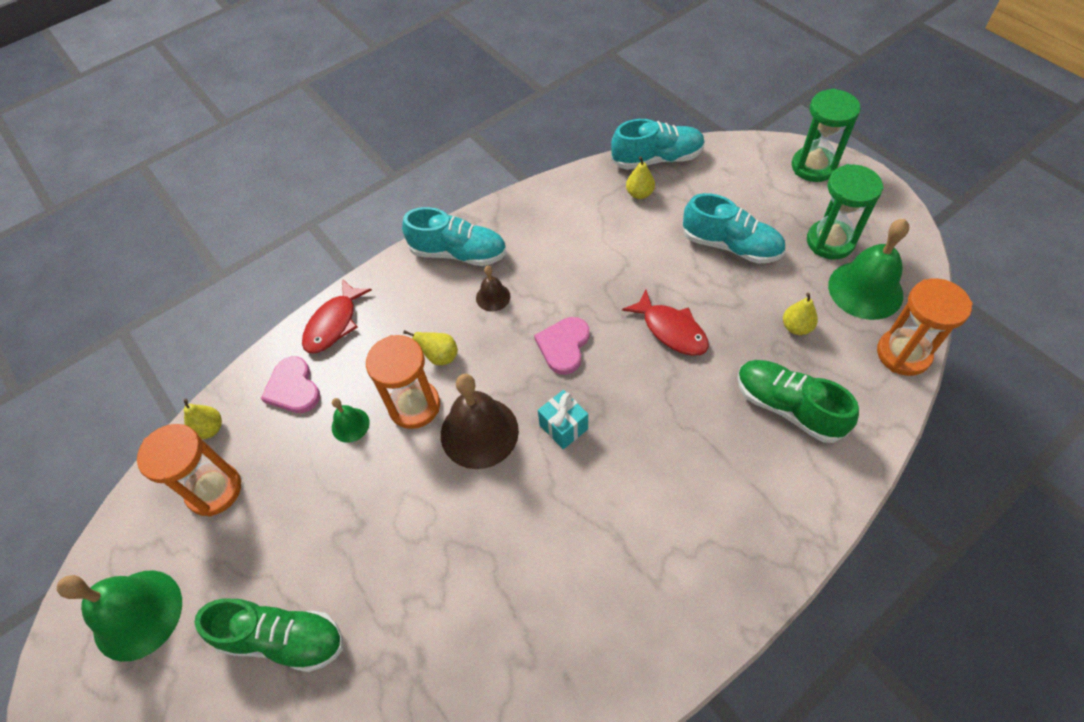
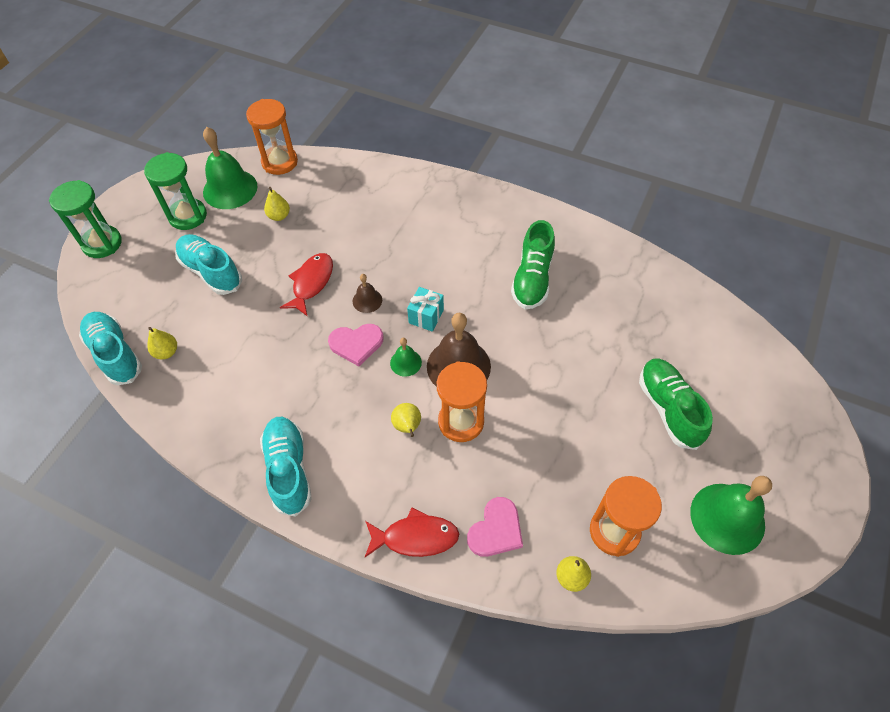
camera: 120 degrees left, 0 degrees up
(350, 425) = (502, 460): green bell -> green bell (405, 362)
(493, 297) = (329, 416): brown bell -> brown bell (367, 300)
(730, 246) = (211, 272): turquoise shoe -> turquoise shoe turned 45 degrees counterclockwise
(788, 407) = (348, 205): green shoe -> green shoe (532, 279)

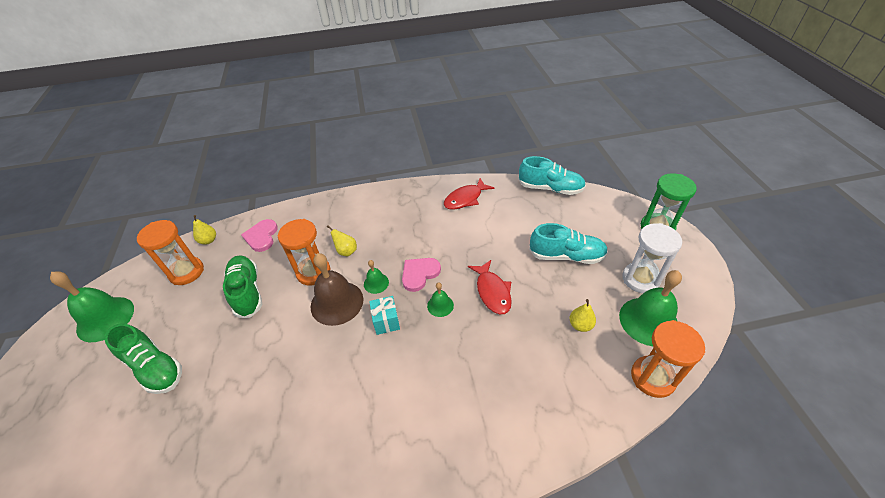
camera: 145 degrees right, 10 degrees down
(166, 352) = (525, 204): yellow pear -> none
(188, 216) = (640, 279): green hourglass -> white hourglass
(289, 470) = (396, 200): turquoise shoe -> none
(367, 300) = (440, 305): brown bell -> green bell
(415, 537) = (306, 212): red fish -> red fish (465, 199)
(532, 279) = (316, 414): green shoe -> green shoe (247, 292)

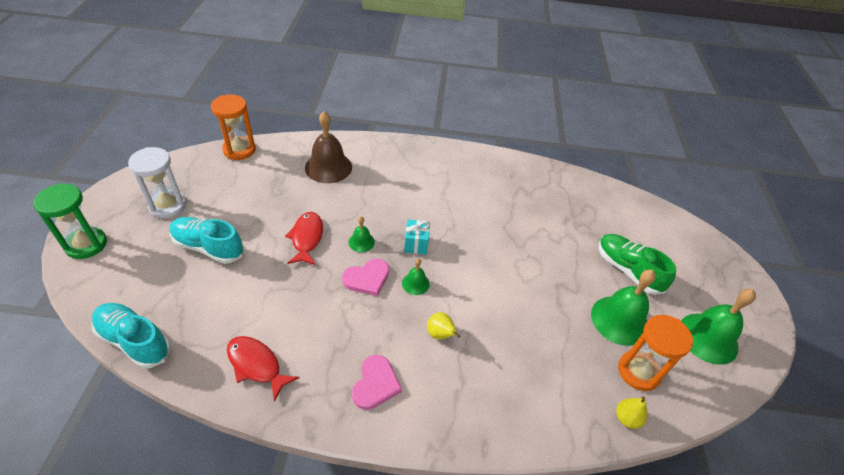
camera: 170 degrees left, 0 degrees up
(247, 292) = (556, 319): green shoe -> none
(261, 236) = (551, 398): pink heart -> pink heart (375, 384)
(313, 272) = (482, 319): orange hourglass -> none
(337, 302) = (460, 276): brown bell -> brown bell (328, 167)
(465, 199) = (256, 365): red fish -> red fish turned 120 degrees counterclockwise
(580, 325) = (255, 191): yellow pear -> none
(648, 321) = (201, 177): green bell -> green bell (619, 320)

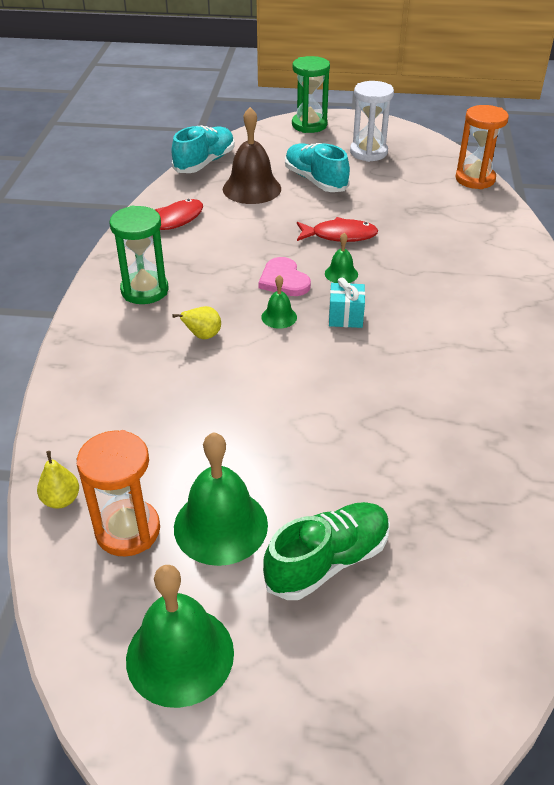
camera: 95 degrees right, 5 degrees down
(208, 247) = (315, 181): turquoise shoe -> turquoise shoe turned 60 degrees counterclockwise
(328, 167) = (471, 242): brown bell -> brown bell (252, 188)
(375, 384) = (144, 290): pink heart -> green hourglass

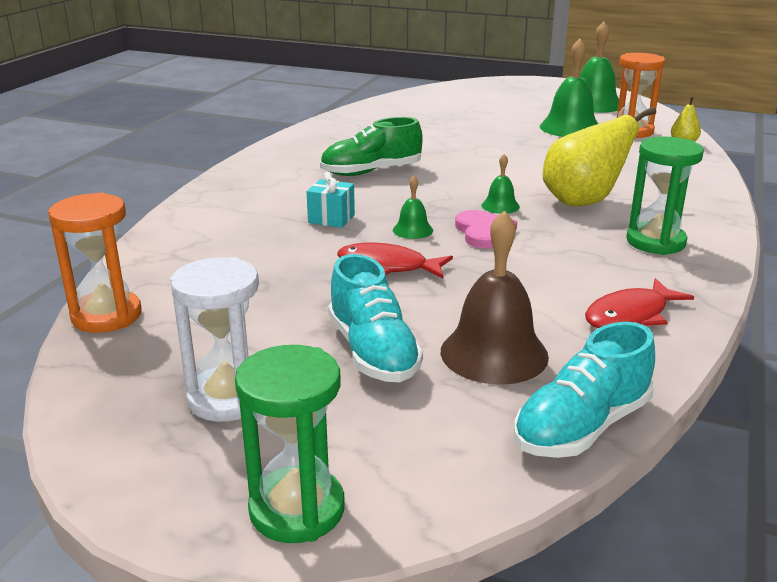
camera: 165 degrees left, 15 degrees down
(203, 336) = (583, 202): yellow pear -> yellow pear, size x2.19
(327, 561) = (506, 114): green shoe -> green shoe (371, 172)
(345, 317) = (431, 198): turquoise gift -> turquoise gift (331, 219)

